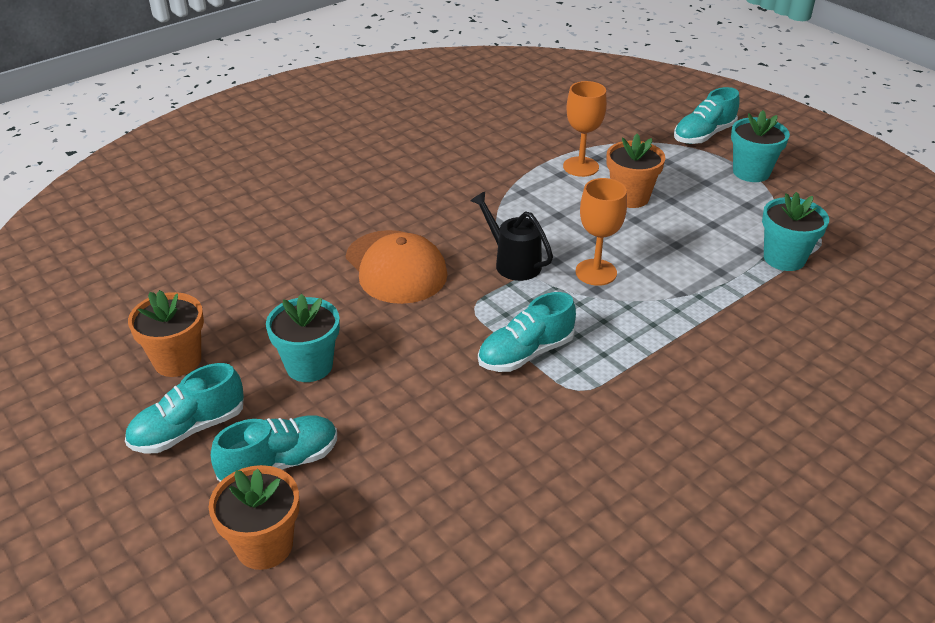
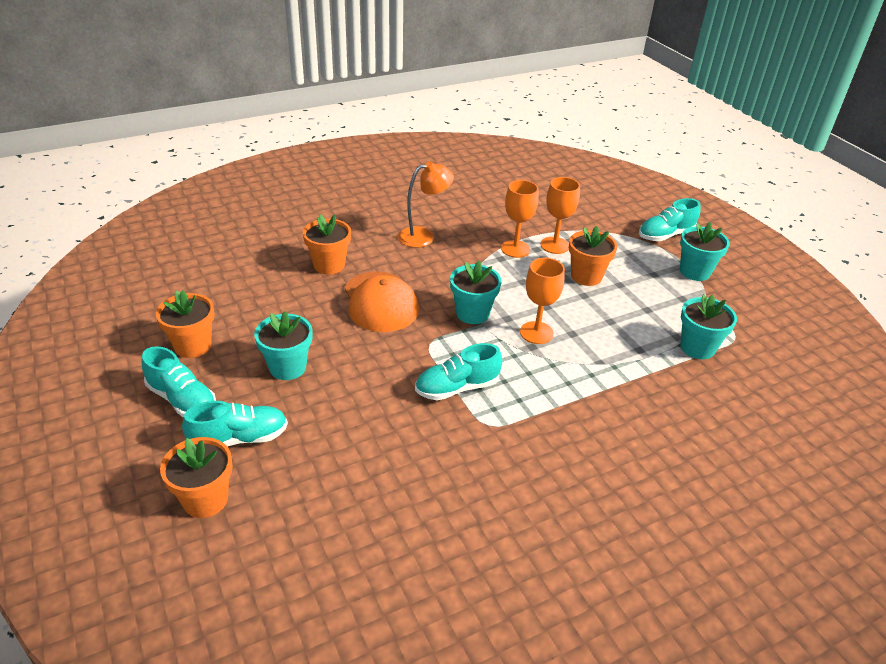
camera: 10 degrees right, 0 degrees up
(188, 429) = (182, 400): turquoise shoe -> turquoise shoe turned 120 degrees counterclockwise
(315, 233) = (329, 265): none -> orange flower pot
(420, 180) = (424, 236): none -> orange lamp
(512, 262) = (472, 313): black watering can -> turquoise flower pot
(536, 178) = (515, 249): none -> orange goblet

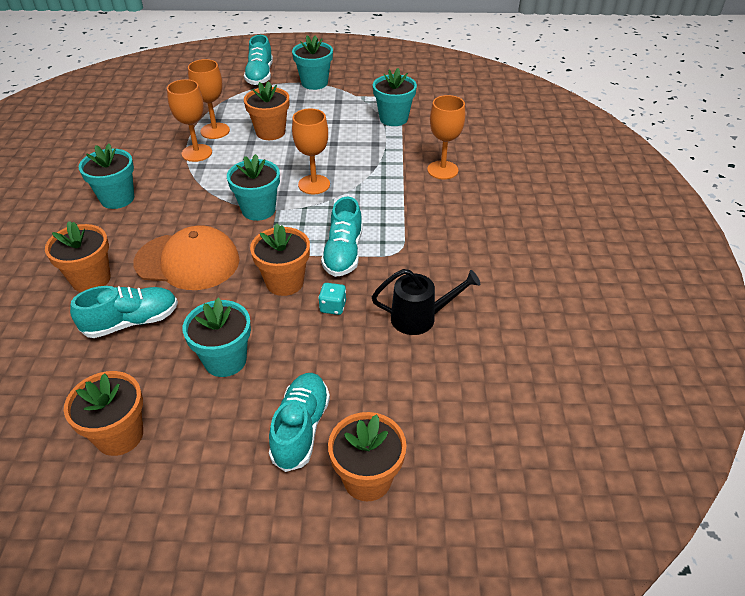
camera: 60 degrees left, 5 degrees up
(182, 400) = (205, 467): turquoise shoe -> turquoise shoe (131, 322)
(384, 407) = (333, 307): none -> turquoise dice
(394, 365) = (284, 282): none -> orange flower pot
(408, 472) = (420, 318): none -> black watering can
(424, 236) = (117, 198): orange lamp -> turquoise flower pot
(646, 416) = (442, 170): none -> orange goblet

